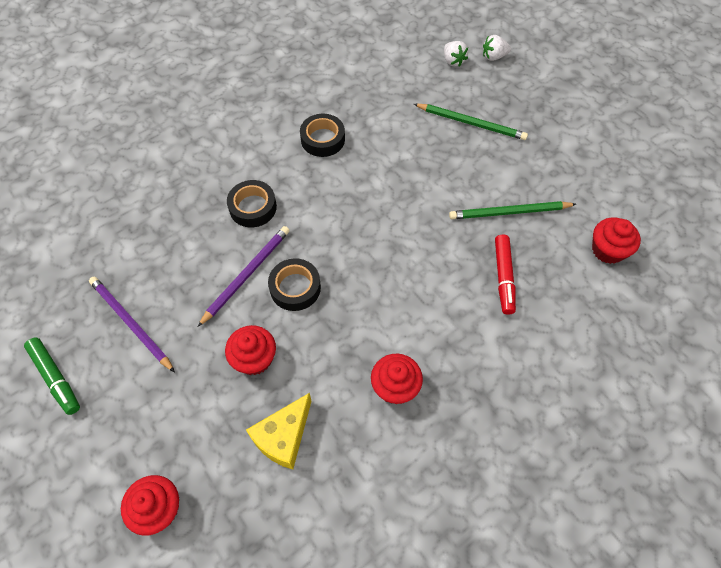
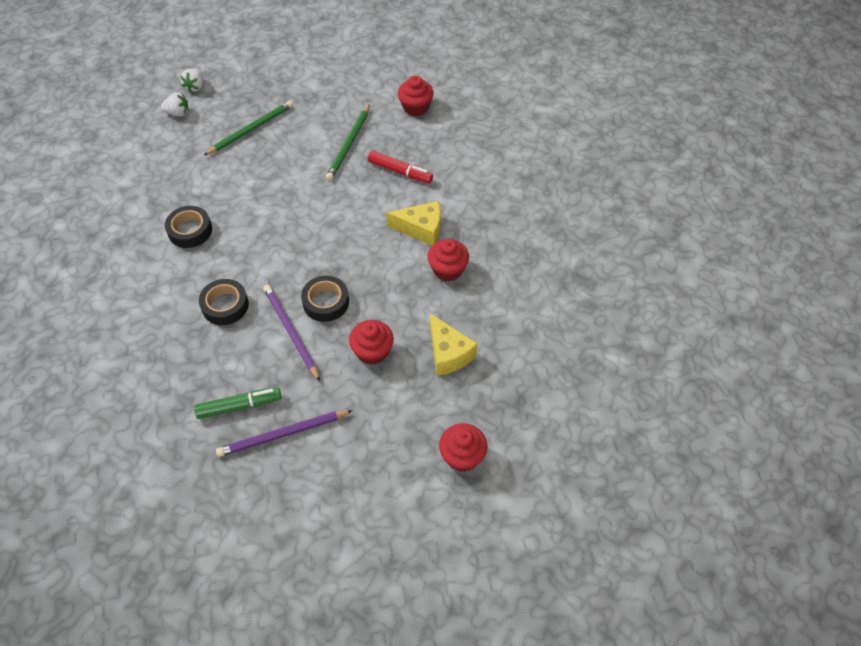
camera: 65 degrees left, 5 degrees down
(55, 378) = (301, 510): green marker -> green marker (239, 406)
(436, 334) = (421, 229): none -> yellow cheese

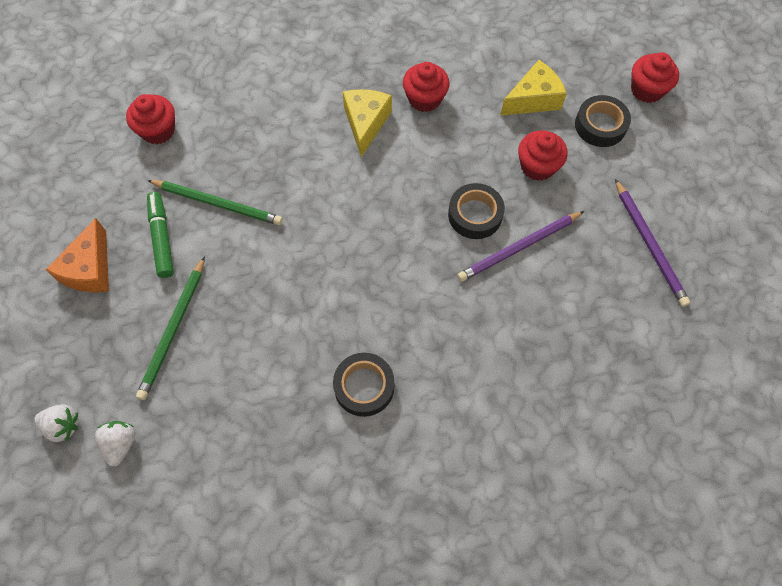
camera: 90 degrees left, 10 degrees up
(225, 305) = (486, 325): black tape -> black tape (600, 125)
(239, 406) = (622, 292): green marker -> green marker (162, 238)
(251, 129) = (173, 330): green pencil -> green pencil turned 120 degrees counterclockwise
(302, 86) = (90, 269): none -> orange cheese
(400, 172) = (272, 146): red marker -> none

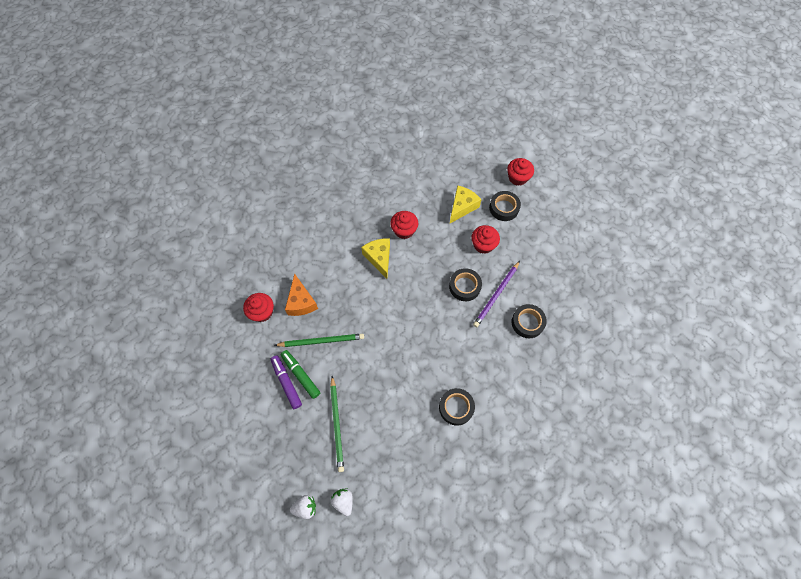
camera: 25 degrees left, 0 degrees up
(90, 269) = (269, 412): orange cheese -> orange cheese (301, 302)
(136, 240) = (286, 383): none -> purple marker
(548, 310) = (527, 322): none -> black tape
(649, 245) = (559, 265): purple pencil -> none

